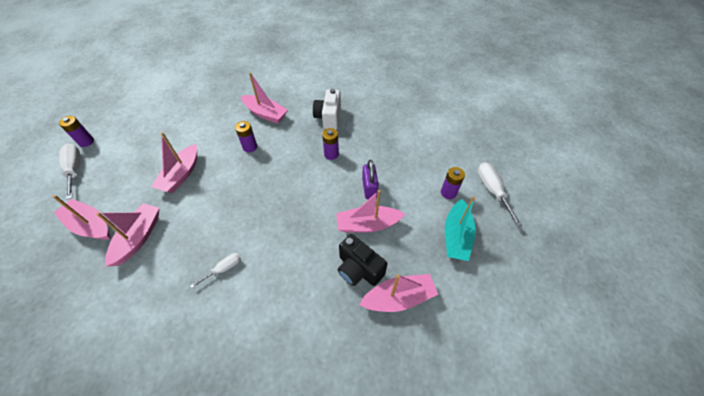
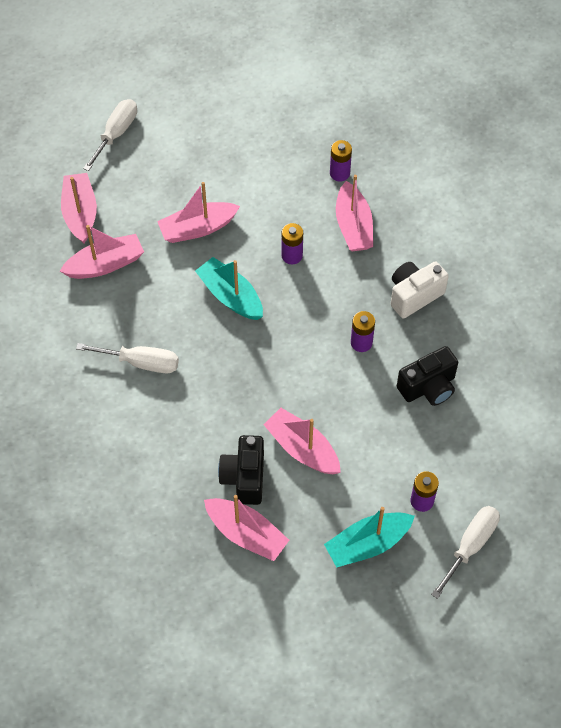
camera: 50 degrees right, 5 degrees up
(86, 142) = (152, 105): purple battery -> purple battery (339, 173)
(224, 269) = (141, 363): white screwdriver -> white screwdriver, size x1.65
(239, 190) = (230, 296): none -> turquoise boat
(369, 188) = (350, 417): purple padlock -> none
(384, 146) = (428, 387): none -> black camera

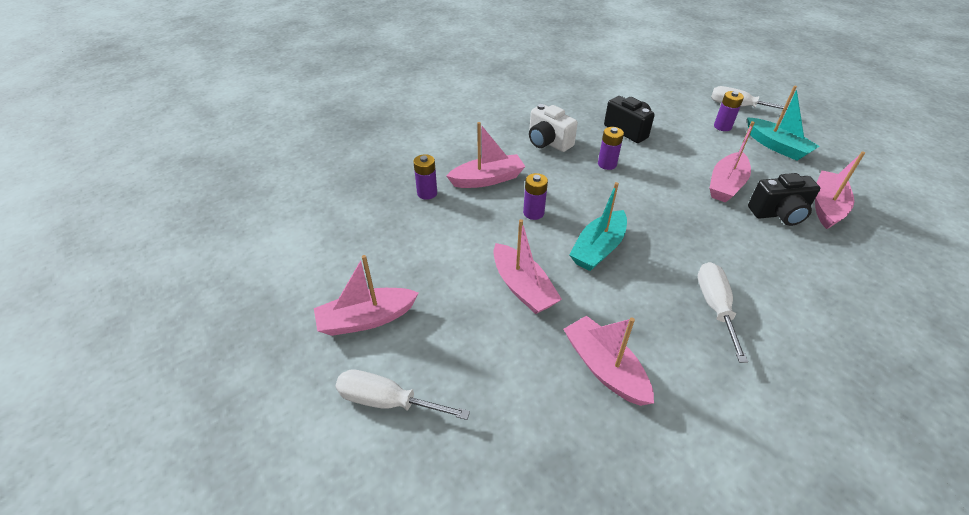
camera: 100 degrees left, 15 degrees down
(80, 213) = (535, 416): pink boat -> pink boat (366, 319)

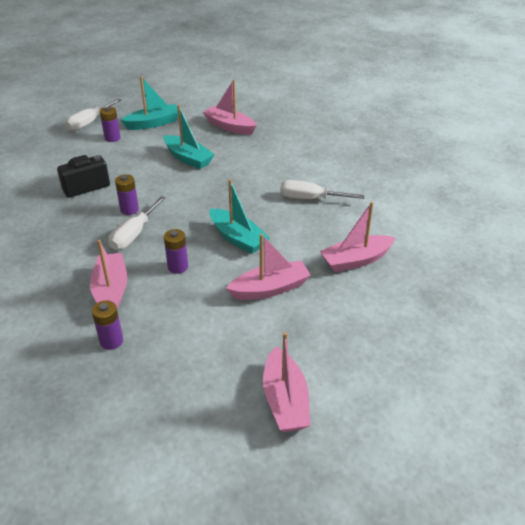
camera: 80 degrees left, 5 degrees down
(387, 401) = (377, 387): white screwdriver -> white screwdriver (134, 234)
(548, 142) = (72, 238): white camera -> none
(726, 185) = (188, 158): pink boat -> turquoise boat
(778, 214) = (230, 147): black camera -> none

